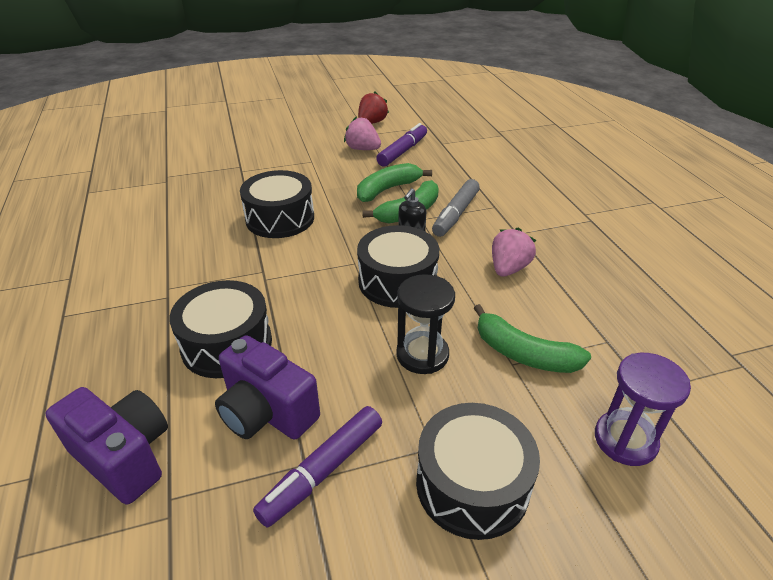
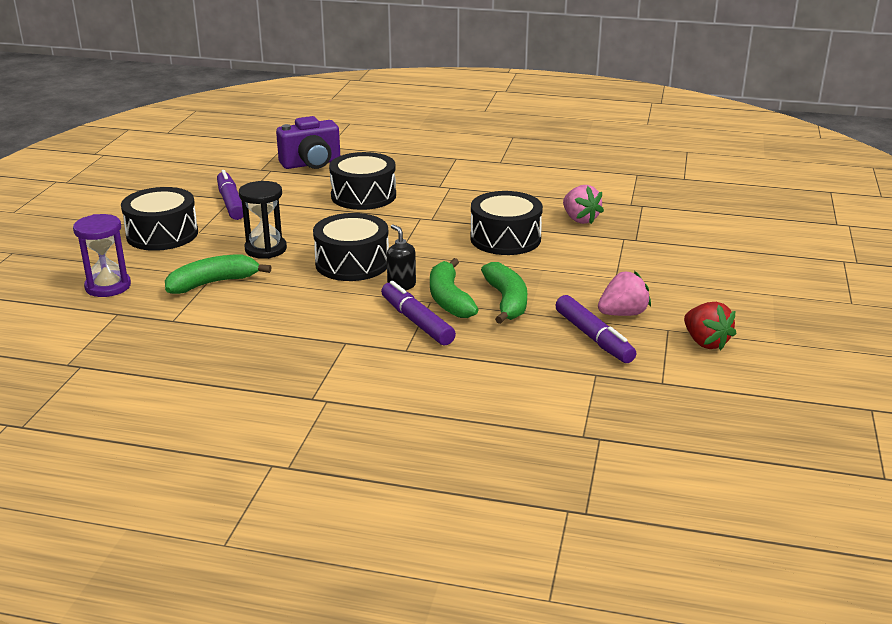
camera: 120 degrees right, 10 degrees down
(267, 412) = (290, 197): purple camera -> none
(456, 214) = (417, 322): grey marker -> purple marker
(508, 268) = (303, 315): pink strawberry -> pink strawberry (580, 219)

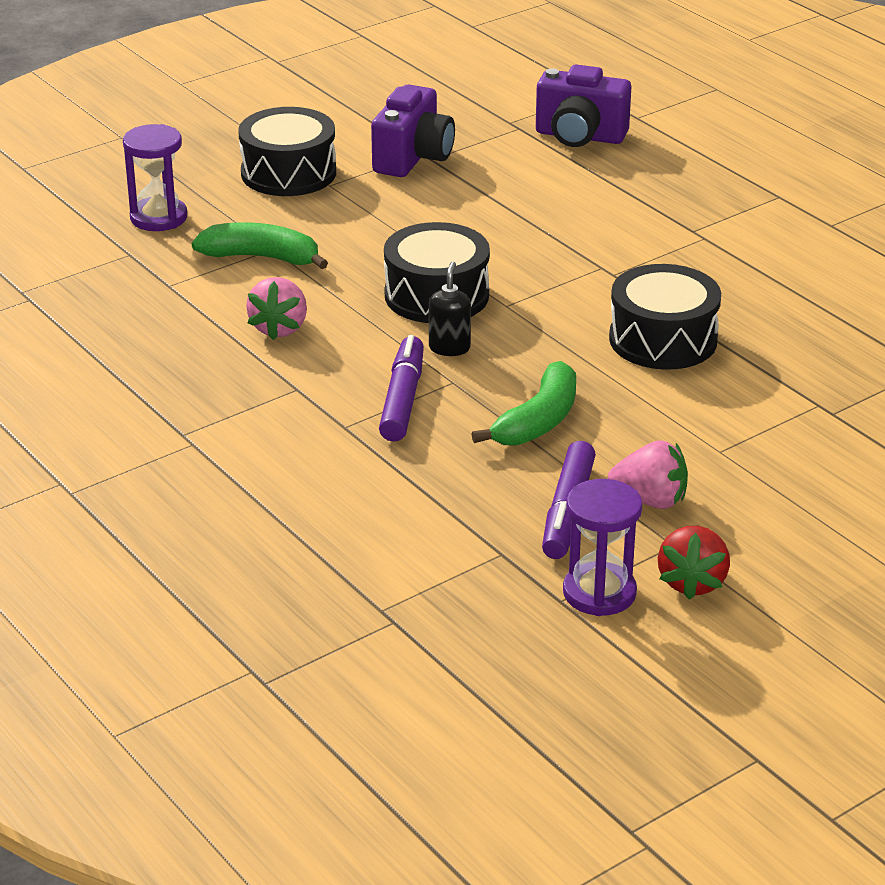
camera: 40 degrees right, 5 degrees up
(231, 203) = (413, 158): purple marker -> purple camera
(266, 249) = (369, 237): black hourglass -> none
(363, 196) = (578, 208): black drum -> none
(449, 299) = (477, 388): green banana -> none
(580, 219) = (803, 353): pink strawberry -> pink strawberry (279, 328)
(674, 369) = (599, 593): none -> purple hourglass

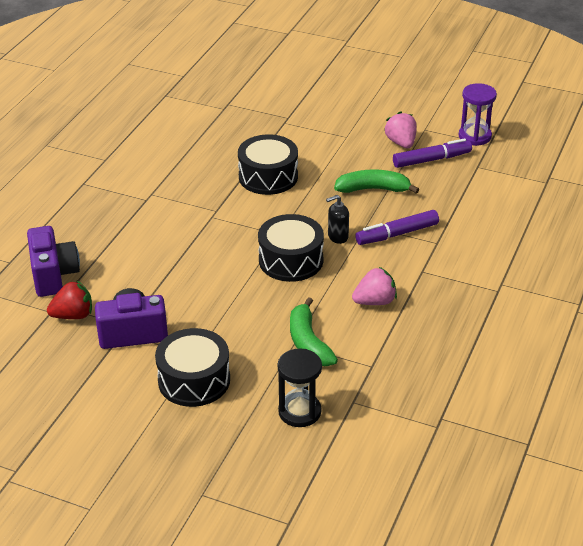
camera: 120 degrees left, 5 degrees up
(158, 217) = (299, 412): purple hourglass -> black hourglass
(692, 582) = (443, 118): red strawberry -> red strawberry (73, 315)

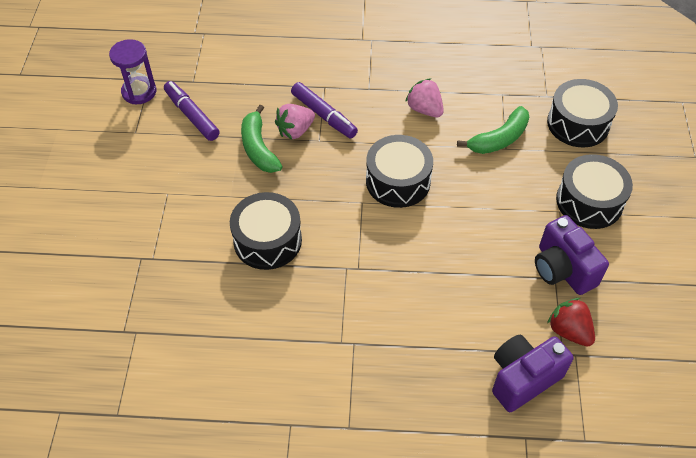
camera: 110 degrees left, 15 degrees up
(299, 412) = (578, 124): black hourglass -> black drum
(337, 237) = (347, 156): black soap dispenser -> none
(401, 143) = (167, 145): pink strawberry -> pink strawberry (295, 131)

